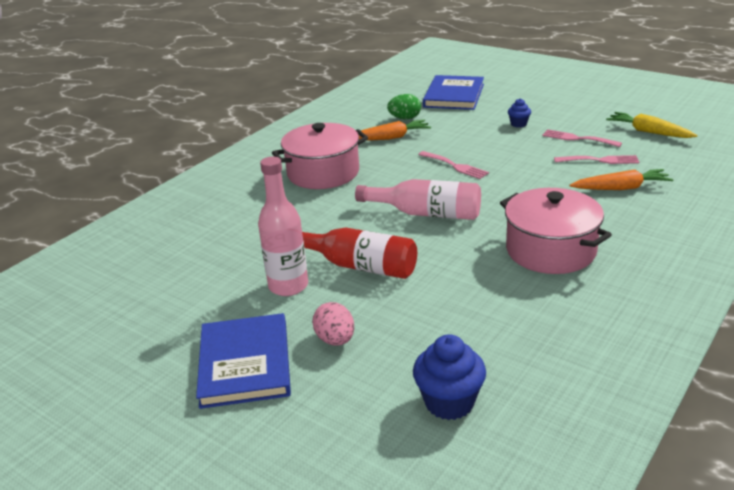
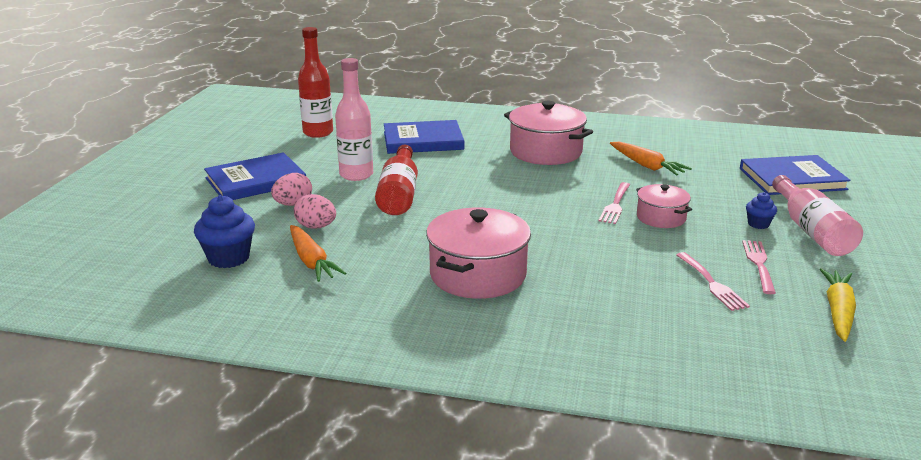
camera: 65 degrees right, 5 degrees down
(135, 298) = (318, 133): none -> red bottle
(233, 231) = (423, 141): none -> blue book
(404, 329) = (316, 227): none -> pink egg
(405, 118) = (700, 165): green egg -> none
(426, 213) = (506, 206): pink bottle -> pink bottle (811, 231)
(488, 154) = (661, 218): none -> pink pot
(621, 188) = (650, 303): orange carrot -> orange carrot (311, 261)

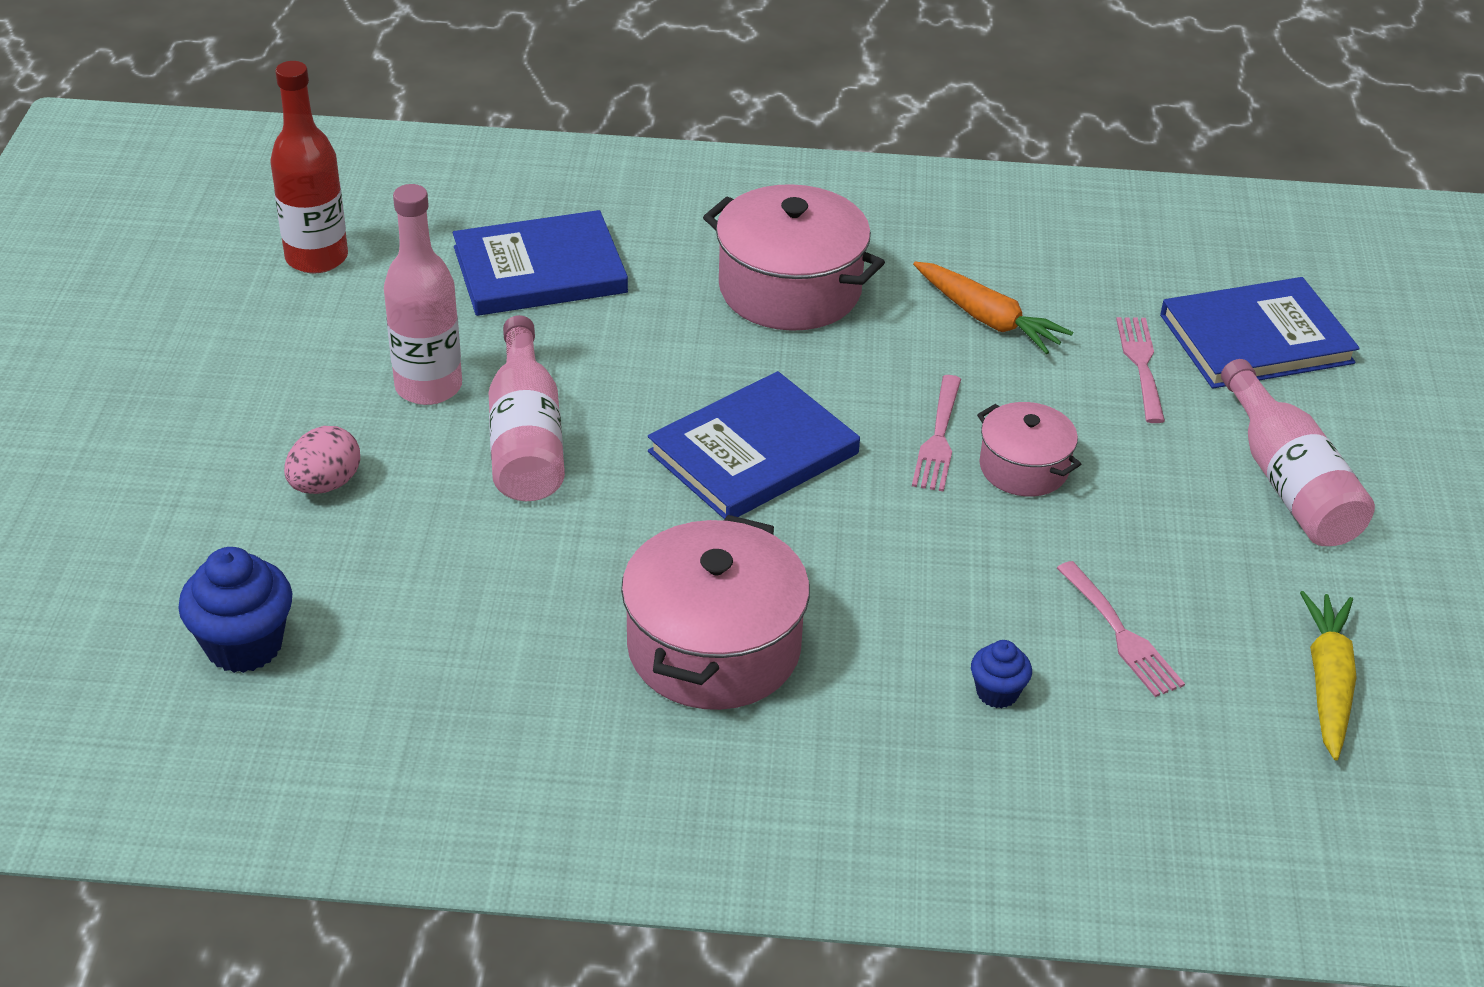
camera: 10 degrees left, 15 degrees up
(255, 181) = (230, 420): blue book -> blue book (753, 452)
(311, 261) = (403, 640): orange carrot -> none
(316, 227) = (387, 545): pink egg -> none
(399, 194) = (526, 438): red bottle -> pink bottle
(758, 224) = (1196, 472): blue cupcake -> blue cupcake (997, 693)
(758, 264) = (1198, 577): pink fork -> pink fork (1141, 364)

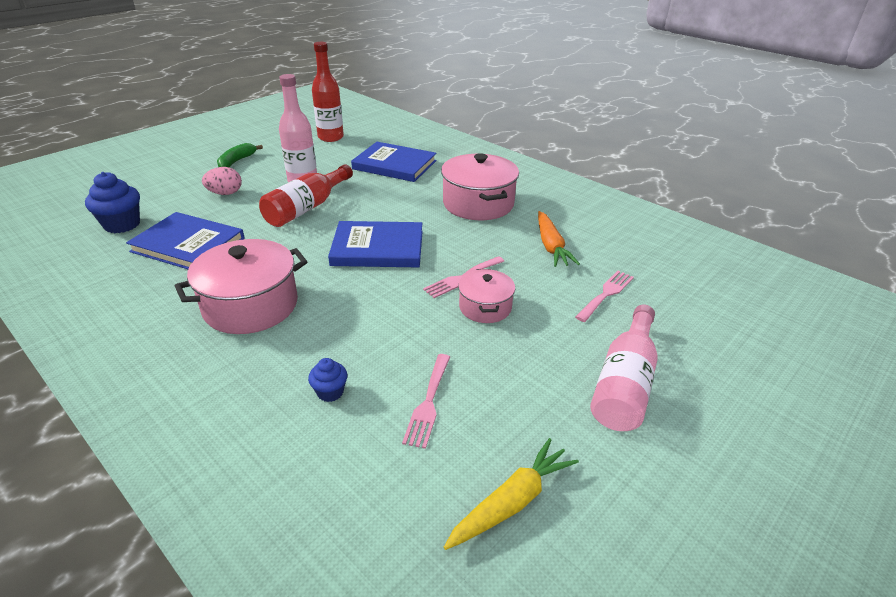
camera: 40 degrees right, 5 degrees down
(220, 405) = (236, 161): none -> green banana
(526, 438) = (307, 208): pink bottle -> red bottle
(1256, 339) = (689, 311): blue book -> blue book (188, 245)

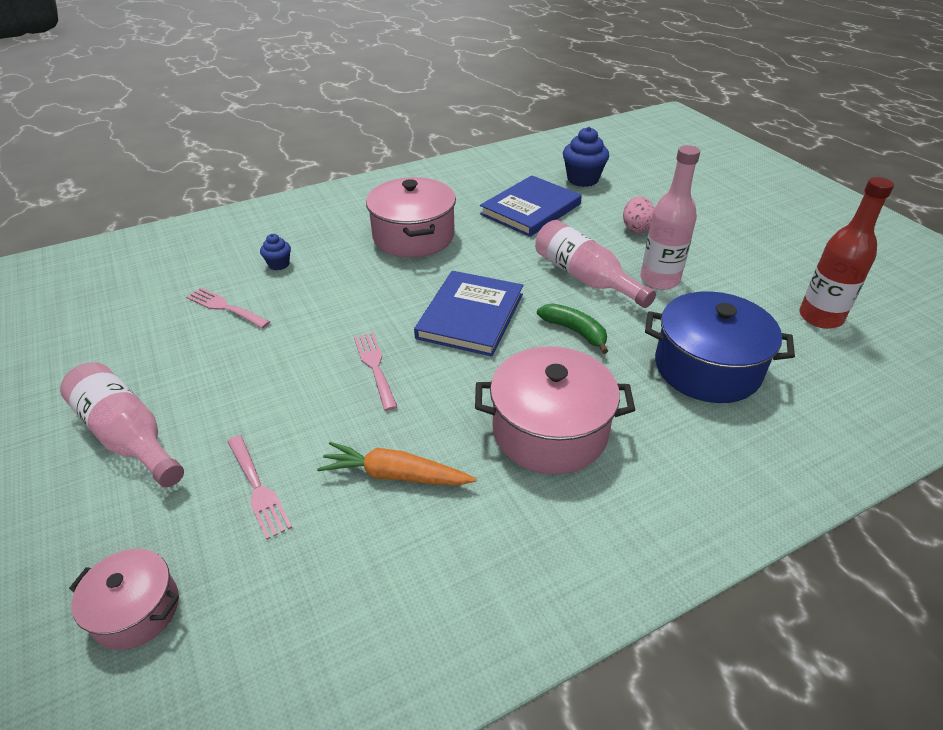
camera: 110 degrees right, 5 degrees up
(236, 161) = (726, 237): green banana -> green banana (574, 331)
(307, 208) = (584, 277): red bottle -> pink bottle
(394, 165) = (707, 368): blue book -> blue pot
(485, 307) = (313, 371): pink pot -> pink pot (136, 610)
(512, 502) = (106, 326): yellow carrot -> none

